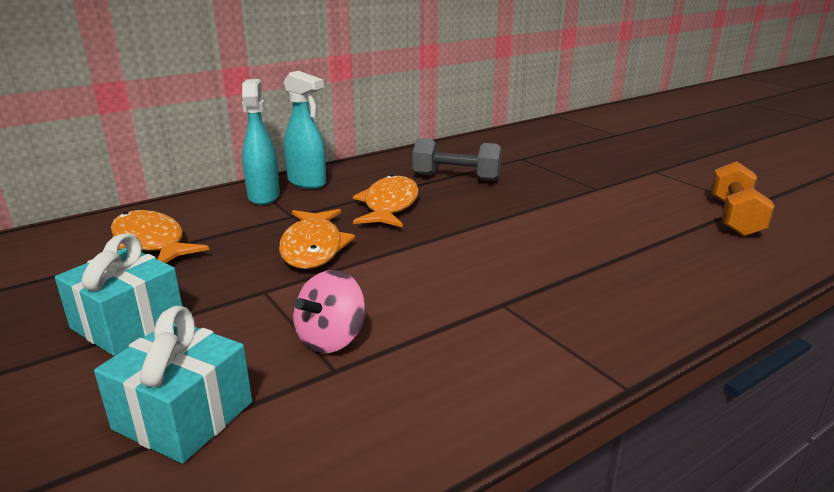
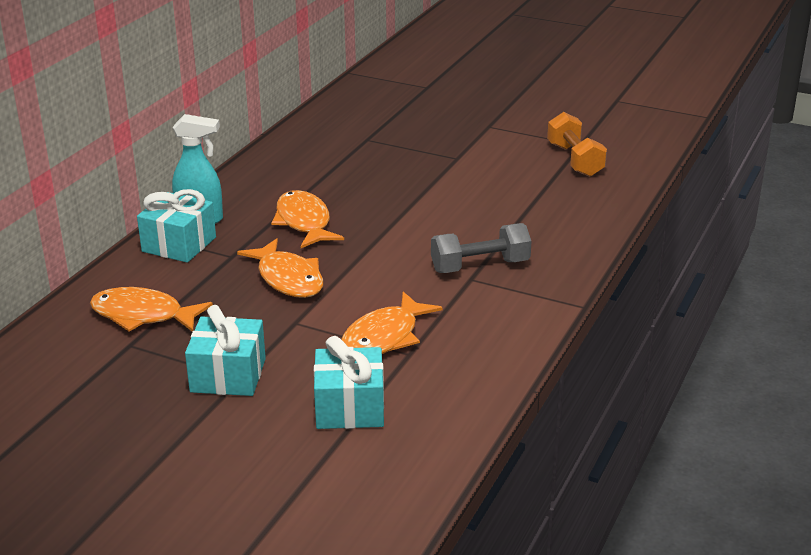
camera: 30 degrees left, 5 degrees up
(264, 196) = (179, 244): turquoise spray bottle -> turquoise gift
(331, 339) = (384, 337): pink spinning top -> orange fish
(456, 177) = (330, 177): grey dumbbell -> grey dumbbell (480, 266)

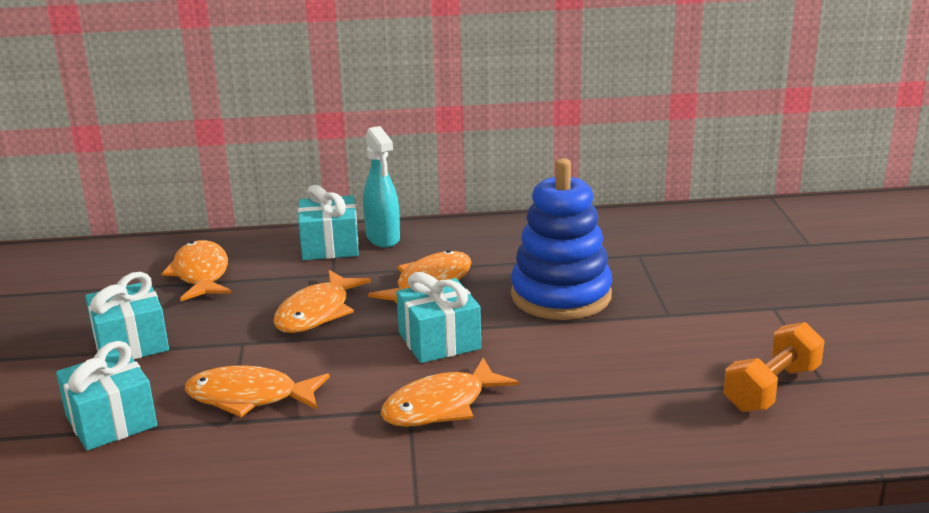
camera: 60 degrees right, 5 degrees down
(387, 182) = (561, 295): none -> blue stacking toy
(394, 242) = (439, 341): none -> turquoise gift
(480, 266) = (441, 406): grey dumbbell -> orange fish

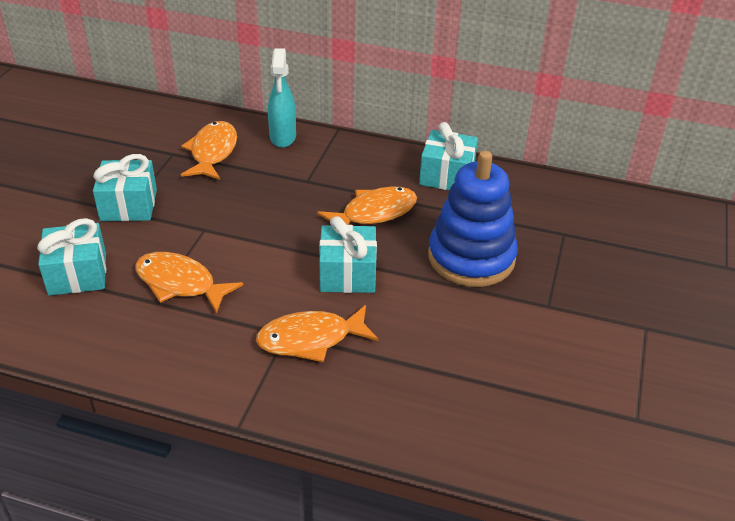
camera: 20 degrees right, 15 degrees up
(317, 313) = (273, 216): orange fish -> none
(330, 246) = (321, 151): turquoise gift -> turquoise gift (447, 175)
(383, 238) = (366, 155): turquoise spray bottle -> turquoise spray bottle (283, 138)
(771, 388) = (586, 414): orange dumbbell -> none

